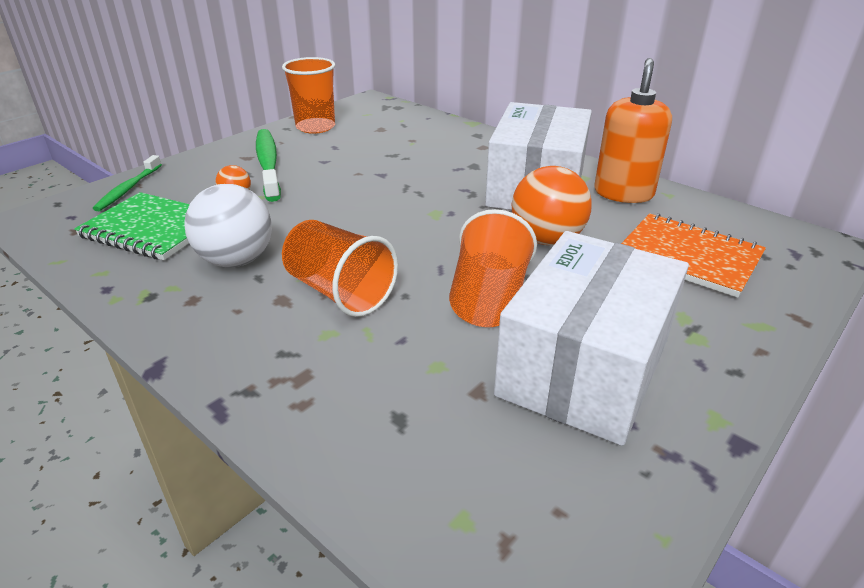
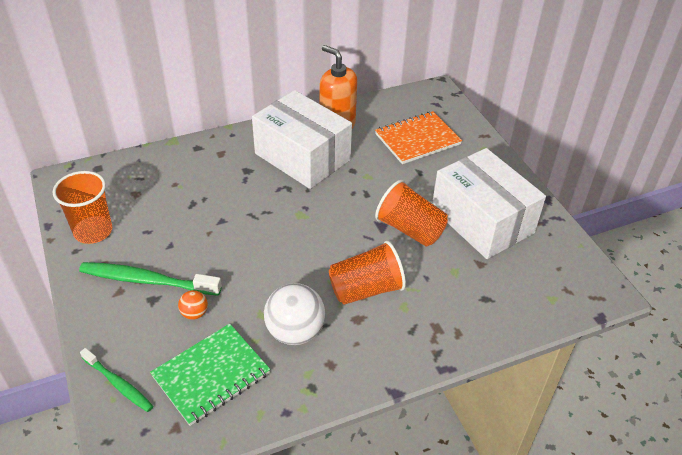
camera: 65 degrees left, 10 degrees up
(546, 239) = (366, 181): orange ball -> none

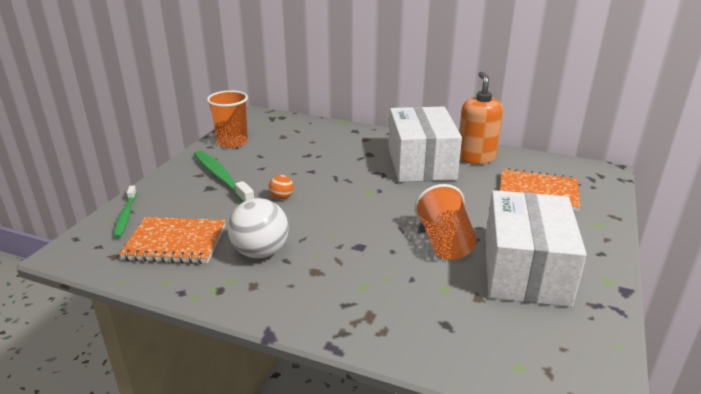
camera: 45 degrees right, 15 degrees down
(194, 313) = (219, 207): orange ball -> orange ball (281, 197)
(211, 375) = (175, 242): green notebook -> orange notebook
(366, 289) = (349, 258): orange cup -> none

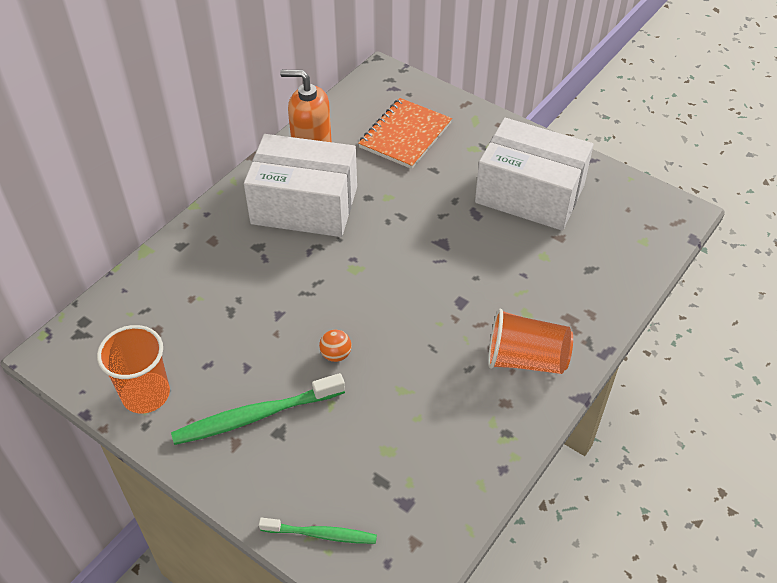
camera: 75 degrees left, 20 degrees up
(175, 242) = (404, 474): orange notebook -> none
(260, 252) = (448, 389): white ball -> none
(444, 242) = (472, 234): orange cup -> orange cup (525, 359)

